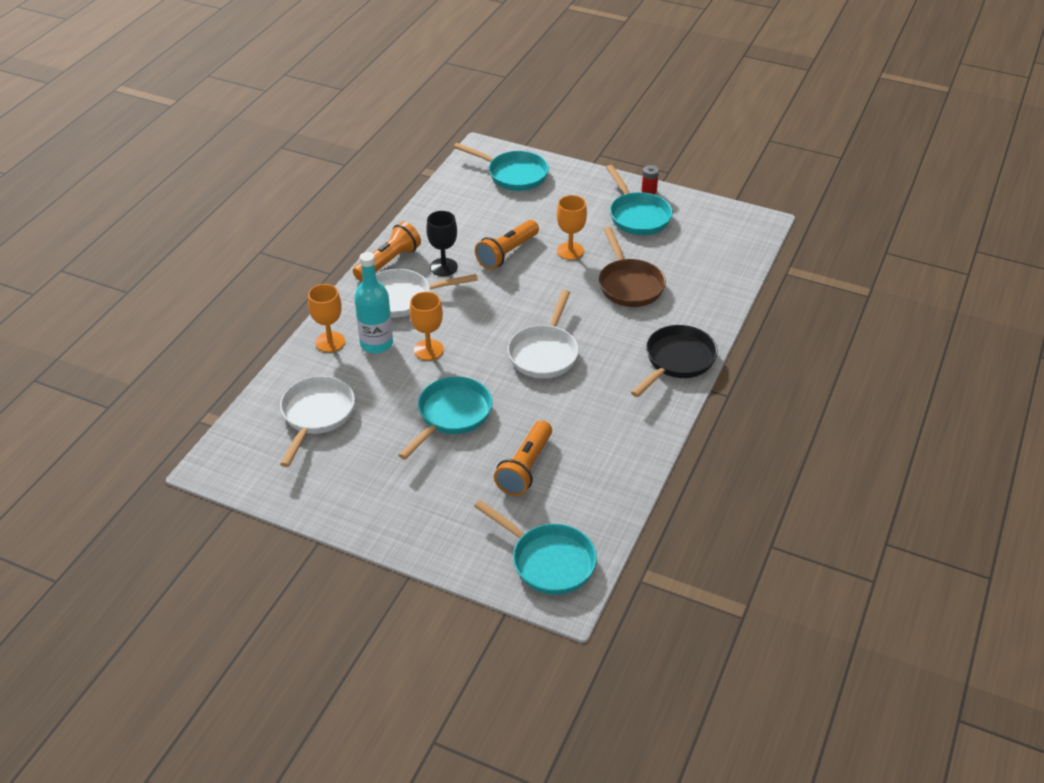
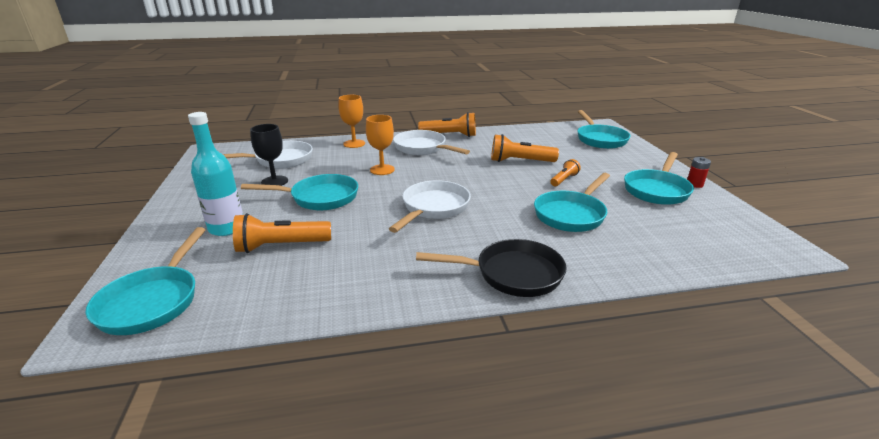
camera: 55 degrees right, 15 degrees down
(376, 343) = (368, 154): turquoise bottle -> turquoise bottle (227, 228)
(443, 267) = (471, 149): black goblet -> black goblet (274, 181)
(544, 353) = (433, 208): white pan -> white pan turned 135 degrees clockwise
(570, 251) = (564, 179): orange goblet -> orange flashlight
(629, 284) = (571, 214): brown pan -> turquoise pan

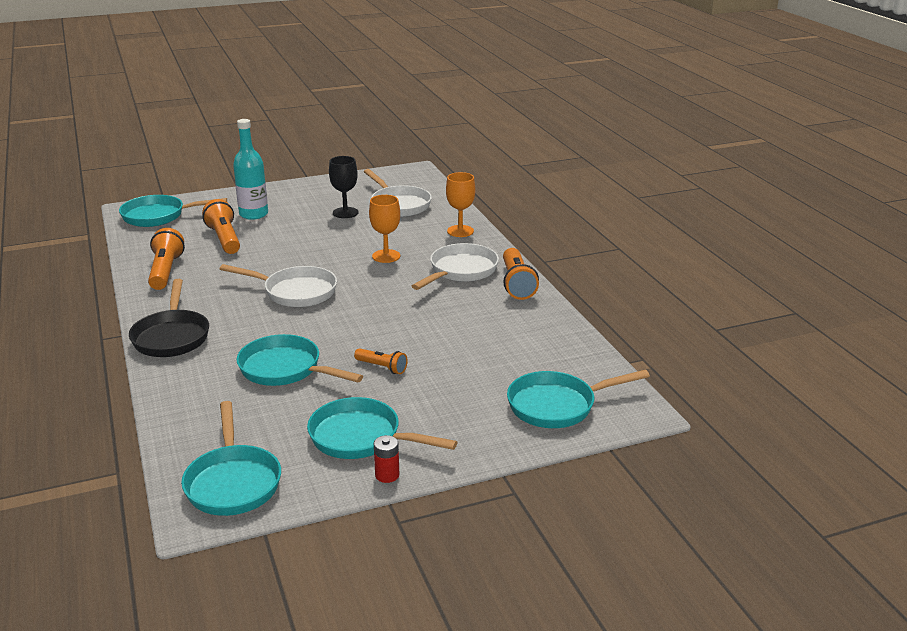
camera: 80 degrees right, 0 degrees up
(319, 198) = (312, 237): turquoise pan -> turquoise pan (233, 482)
(520, 161) = (436, 336): orange flashlight -> orange flashlight (165, 271)

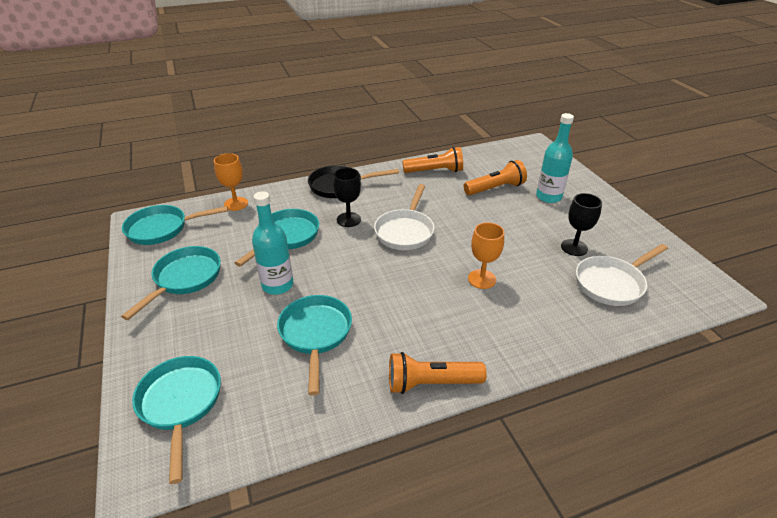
camera: 90 degrees right, 10 degrees up
(158, 216) = (527, 156): turquoise pan -> turquoise pan (315, 334)
(259, 327) = (348, 219): none -> black goblet
(382, 367) = (277, 285): orange flashlight -> turquoise bottle
(387, 475) = (134, 293): red battery -> none
(460, 231) = (559, 335): orange goblet -> orange goblet (236, 204)
(460, 271) = (457, 334): white pan -> none

